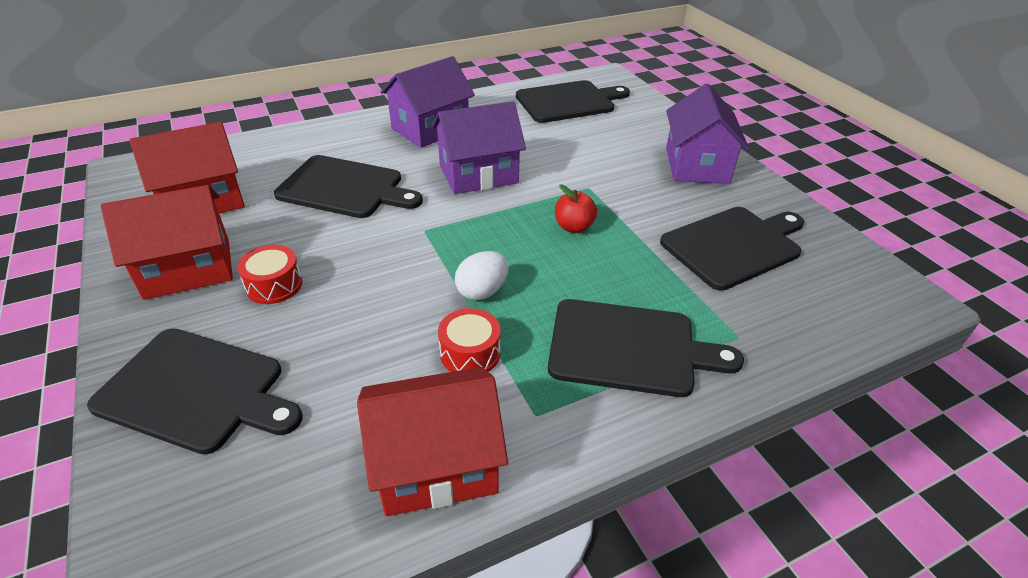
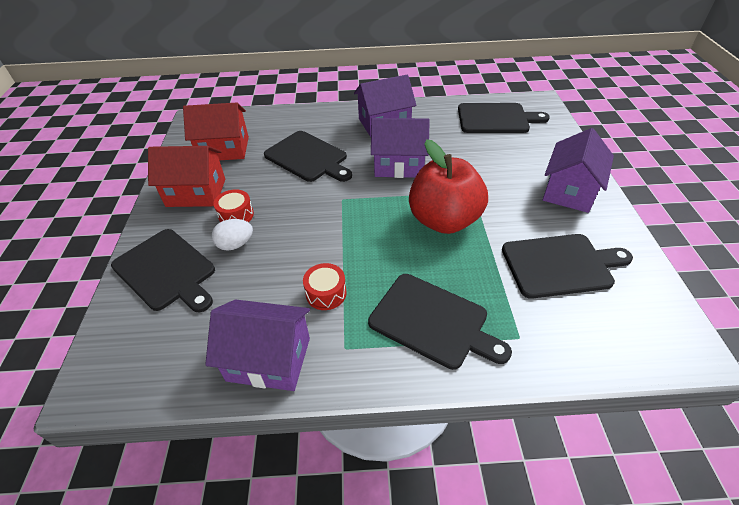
camera: 25 degrees right, 5 degrees up
(436, 464) = (269, 359): red house -> purple house
(482, 291) = (356, 252): white egg -> white egg (235, 244)
(574, 227) = (444, 220): red apple -> red apple, size x2.39

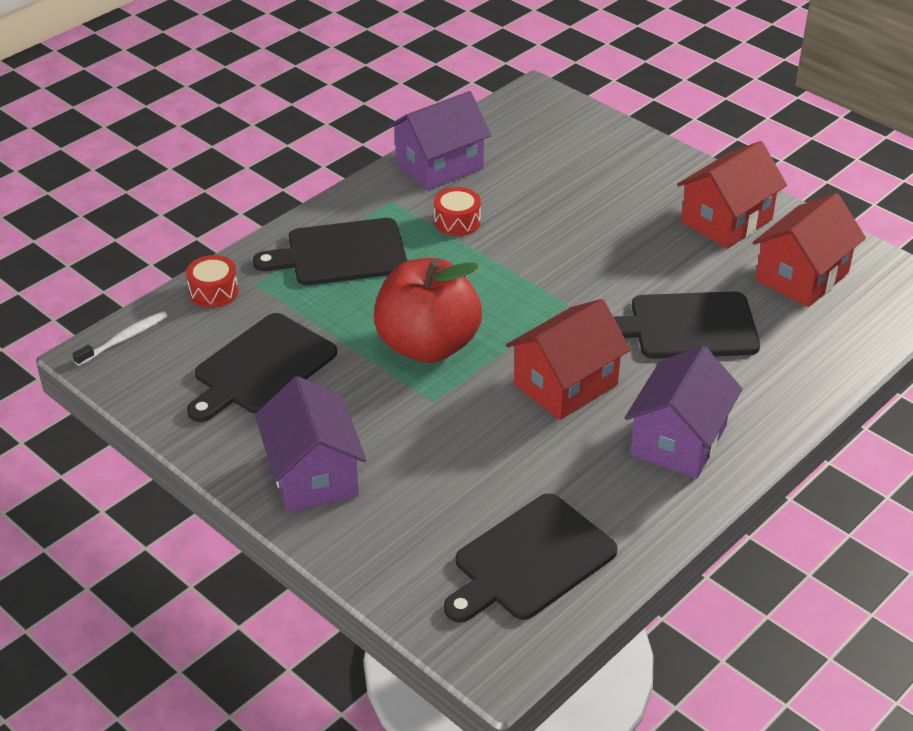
camera: 135 degrees right, 5 degrees down
(166, 271) = (617, 160): black cutting board -> none
(235, 244) = (597, 207): white egg -> none
(236, 215) = (644, 227): red drum -> red drum (213, 292)
(399, 165) = (565, 384): purple house -> red house
(661, 351) = (124, 339): none -> white toothbrush

